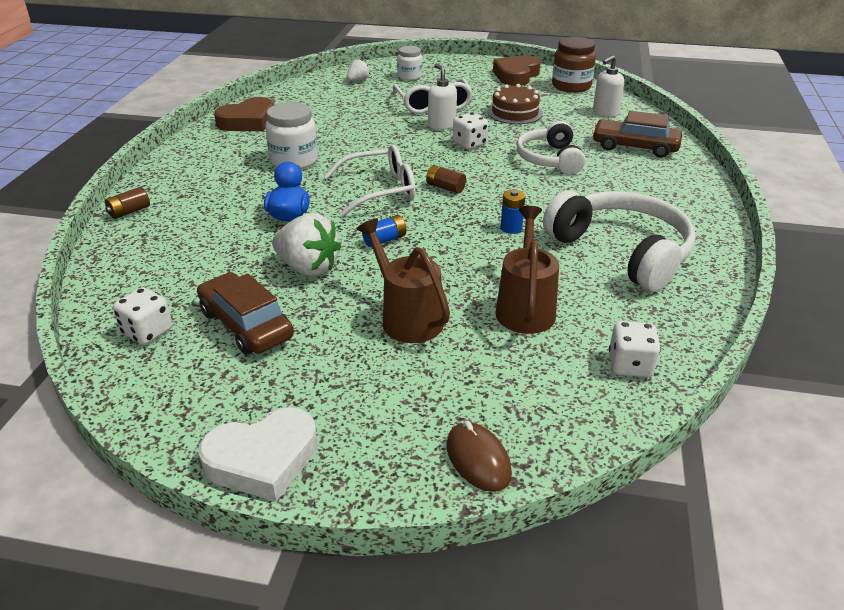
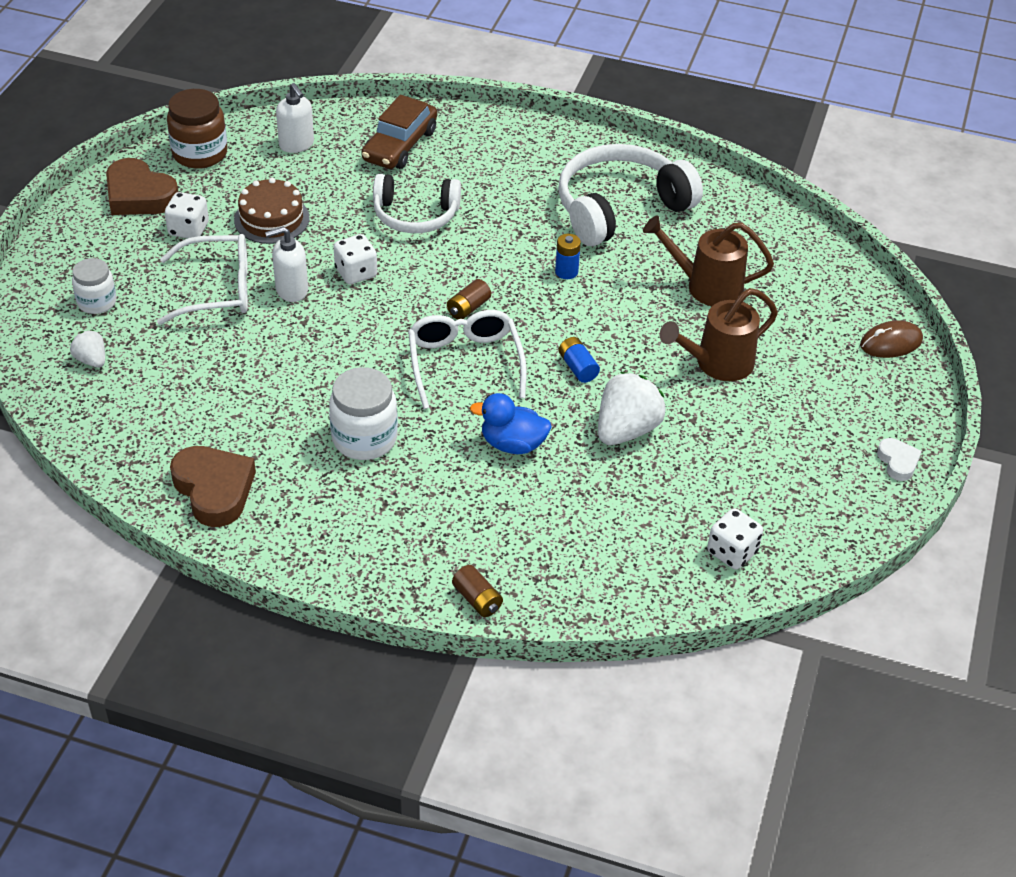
camera: 85 degrees left, 10 degrees up
(246, 325) = (723, 477): brown car -> none
(263, 459) = (898, 462): white heart -> white heart, size x0.53
(630, 365) = (786, 243): white dice -> white dice (188, 229)

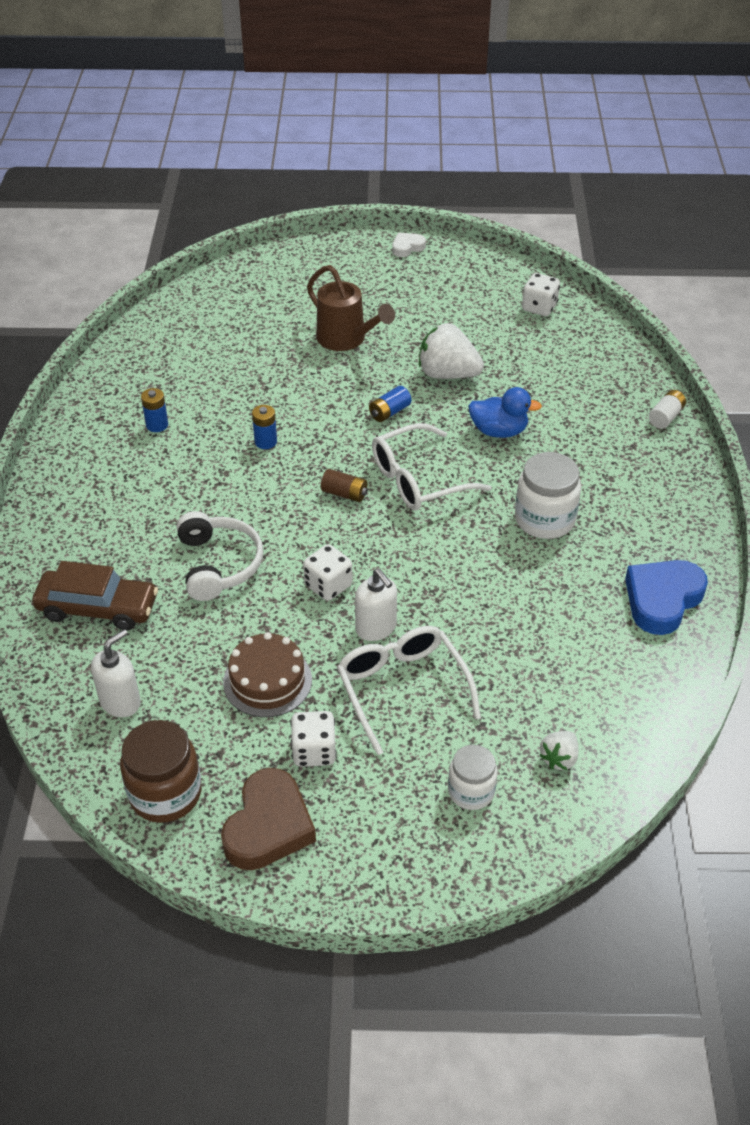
camera: 105 degrees left, 0 degrees up
(214, 489) = (662, 600): brown heart -> blue heart
(477, 599) = (665, 417): brown battery -> white battery
(512, 444) = (499, 431): blue duck -> blue duck turned 75 degrees counterclockwise
(620, 208) = (157, 425): white headphones -> blue battery
(705, 286) = (251, 358): brown watering can -> none
(891, 343) = (279, 260): brown mouse -> none

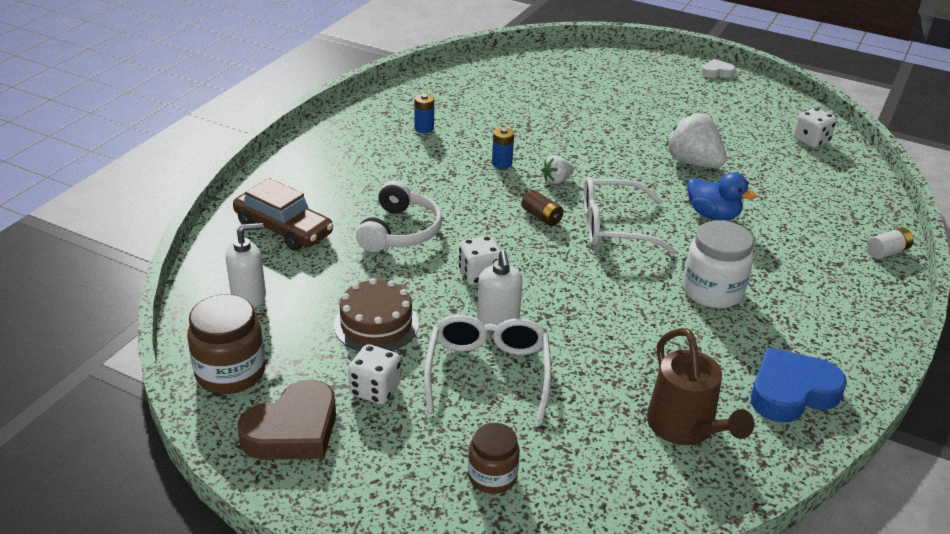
camera: 25 degrees right, 10 degrees down
(347, 339) = (620, 117): brown watering can -> brown watering can (686, 429)
(389, 412) = (622, 174): blue battery -> none
(471, 791) = (492, 476): white jar -> brown jar
(559, 758) = (597, 483): white strawberry -> white strawberry (556, 181)

